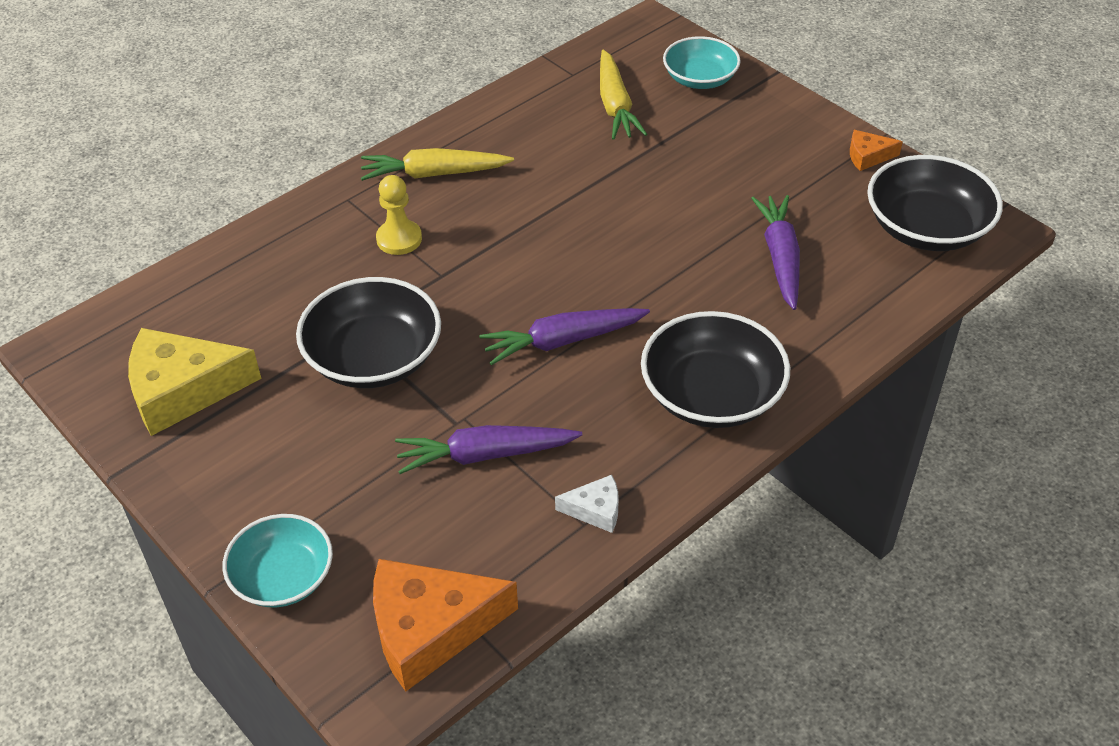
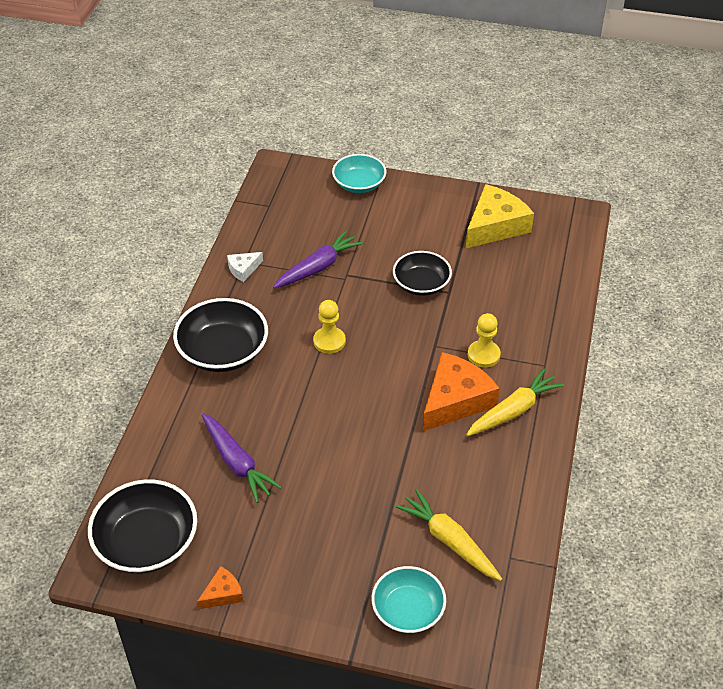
camera: 145 degrees right, 0 degrees up
(374, 358) = (421, 284): black bowl -> black bowl, size x0.66
(429, 629) = (278, 195): orange cheese -> orange cheese (455, 400)
(563, 341) = (329, 341): purple carrot -> yellow pawn

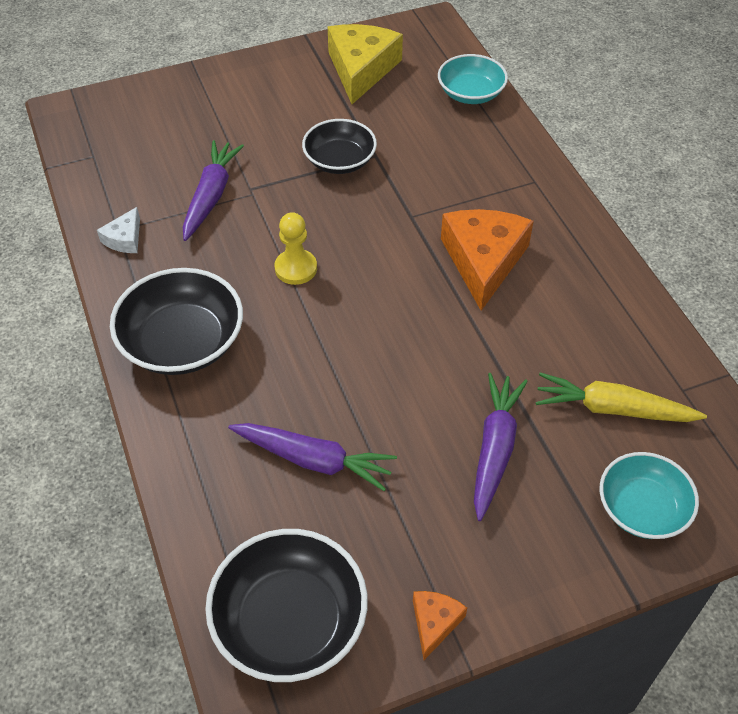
camera: 35 degrees left, 5 degrees up
(349, 520) = (494, 449): none -> purple carrot
(359, 184) = (178, 89): turquoise bowl -> turquoise bowl (470, 93)
(483, 355) = (468, 201): yellow pawn -> none
(513, 411) = (548, 241): yellow carrot -> none

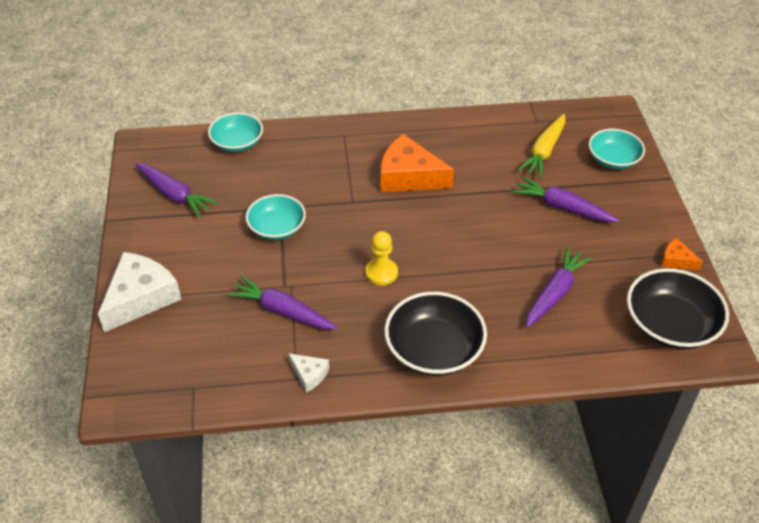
camera: 75 degrees left, 5 degrees down
(203, 87) = (141, 297): none -> white cheese
(339, 161) = (277, 228): black bowl -> turquoise bowl
(361, 69) = (174, 195): yellow cheese -> purple carrot

